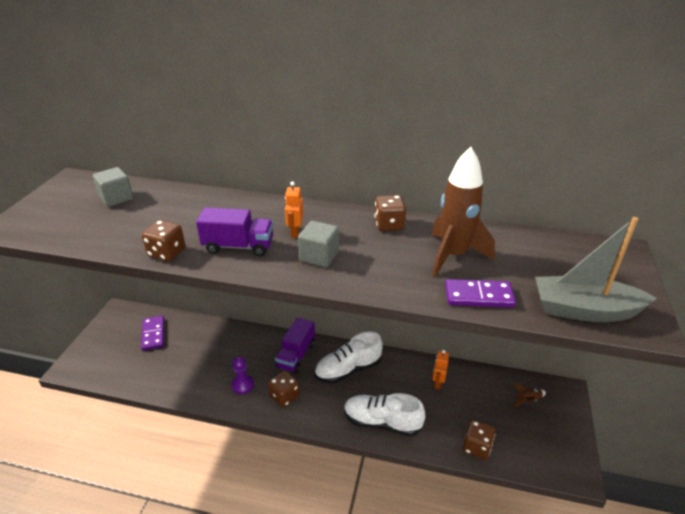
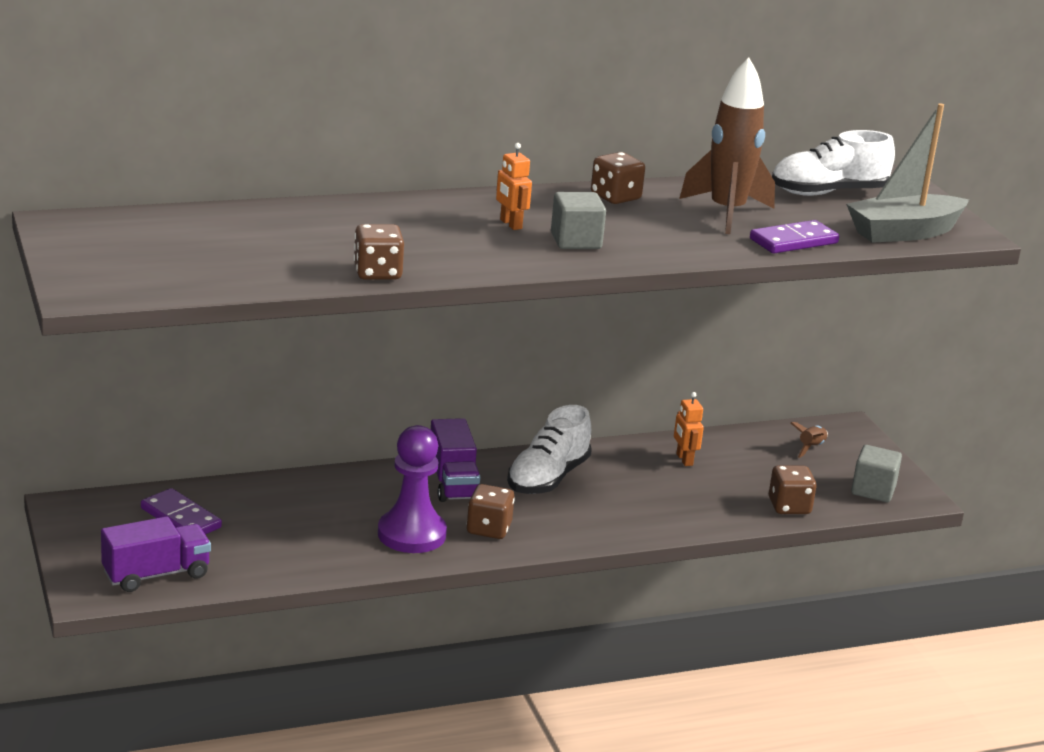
camera: 35 degrees left, 10 degrees down
(116, 198) = (187, 232): grey cube -> grey cube (873, 490)
(238, 246) = (461, 250): purple truck -> purple truck (156, 574)
(243, 385) = (411, 534): purple pawn -> purple pawn, size x1.77
(382, 422) = (651, 517): white shoe -> white shoe (828, 193)

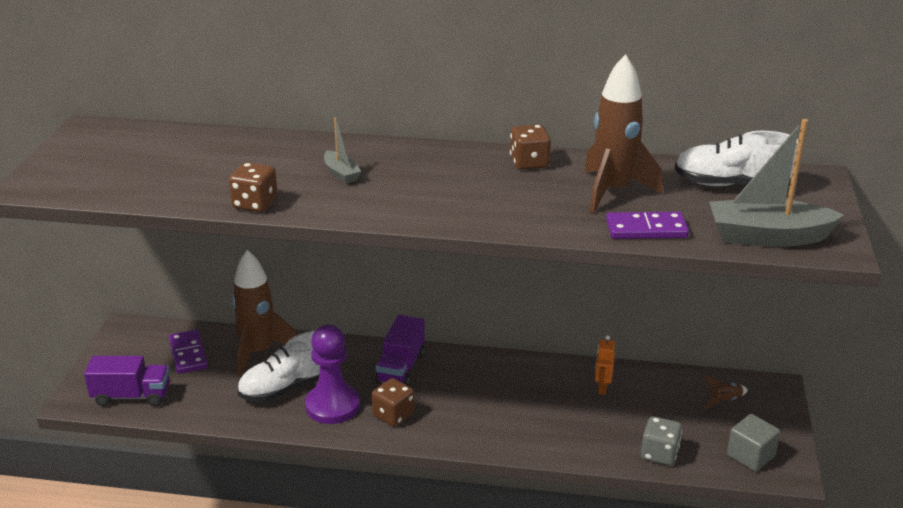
camera: 30 degrees right, 5 degrees up
(268, 499) = (259, 352): none -> brown rocket
(432, 232) = (341, 173): none -> grey boat
(510, 224) = (411, 176): orange robot -> none
(548, 478) = (477, 380): white shoe -> white shoe (287, 387)
(576, 241) = (448, 199): grey cube -> none
(789, 506) = (659, 454): brown dice -> grey dice

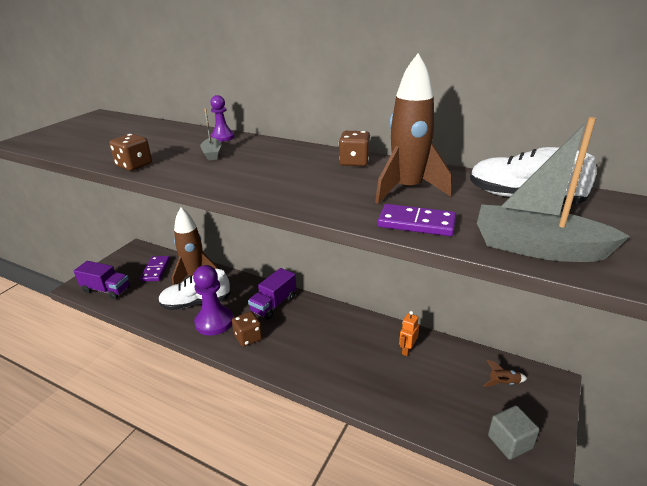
camera: 20 degrees right, 0 degrees up
(328, 146) = (222, 137): none -> purple pawn
(659, 454) = (429, 419): grey dice -> none

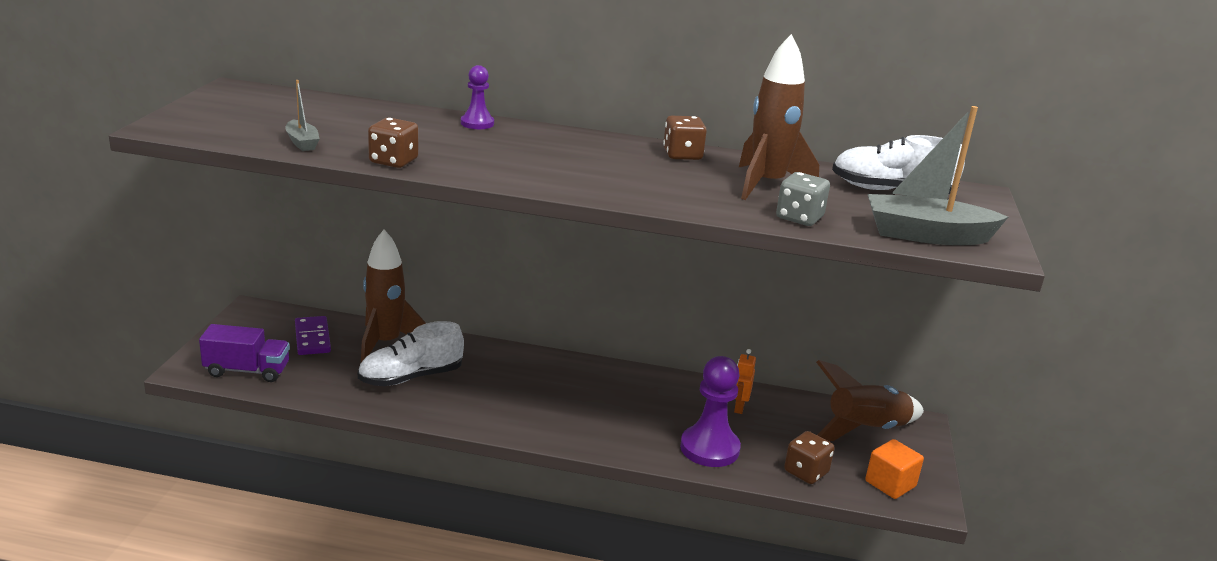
camera: 20 degrees left, 5 degrees down
(212, 154) = (487, 146): grey boat -> grey boat (302, 143)
(214, 322) = (455, 398): purple pawn -> purple pawn (709, 448)
(248, 337) = (518, 412): brown dice -> brown dice (806, 472)
(274, 304) = (531, 370): purple truck -> none
(416, 223) = (799, 218): purple domino -> grey dice
(503, 383) = (865, 430): brown rocket -> brown rocket, size x2.37
(509, 442) = (890, 484): grey cube -> orange cube

